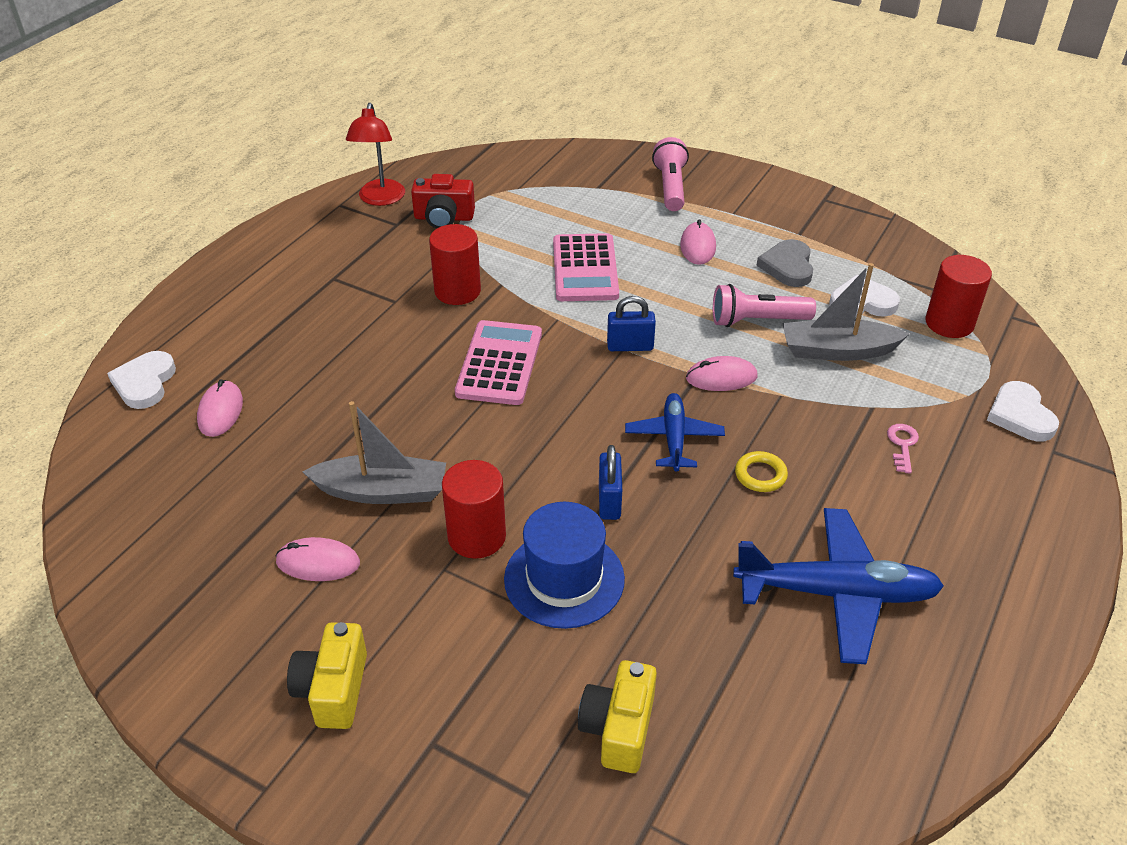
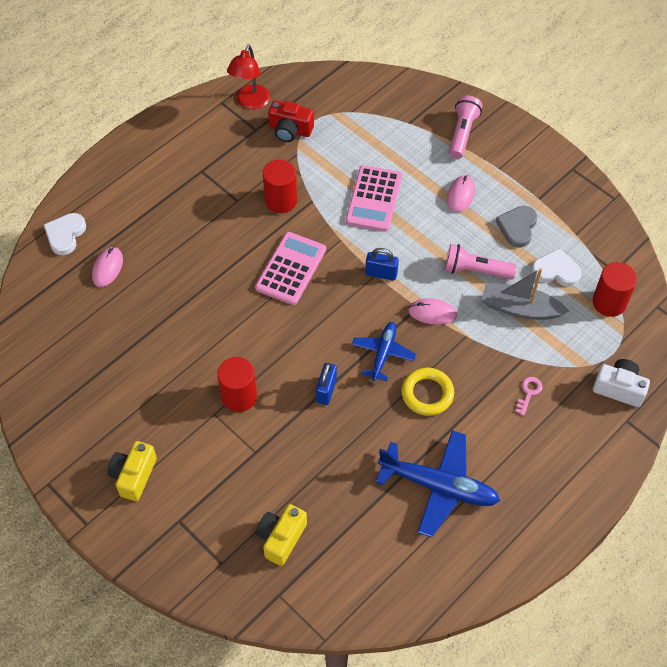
camera: 15 degrees right, 15 degrees up
(318, 562) = (143, 392): pink mouse -> none
(382, 491) = (192, 351): grey boat -> none
(564, 579) = (281, 437): blue hat -> none
(760, 475) = (427, 394): yellow ring -> yellow ring, size x1.56
(1020, 415) = (619, 388): white heart -> white camera

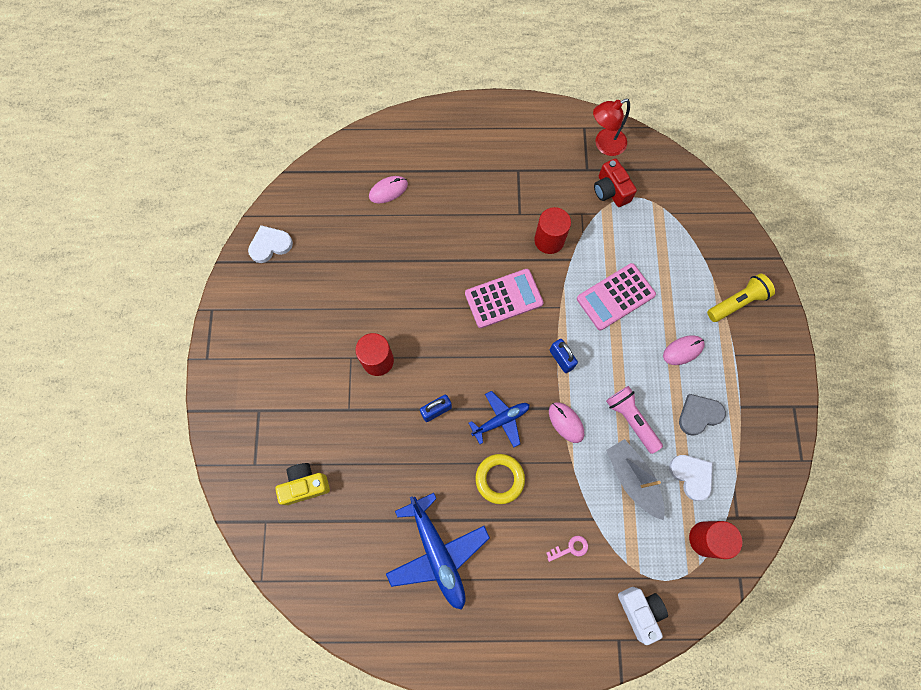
camera: 45 degrees right, 15 degrees up
(65, 235) = (386, 142): white heart -> white heart (270, 245)
(134, 476) = (263, 353): yellow camera -> none
(462, 133) = (737, 302): pink flashlight -> yellow flashlight

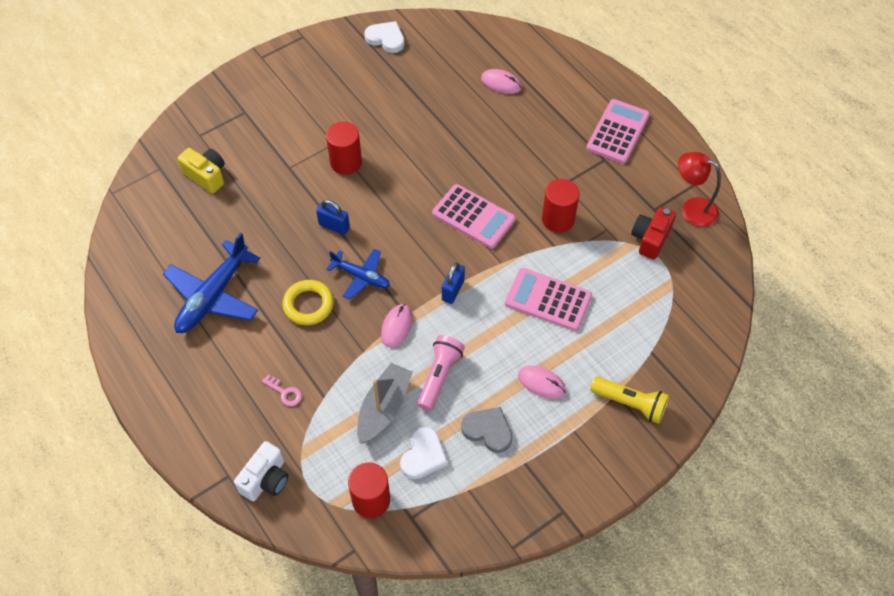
camera: 55 degrees right, 15 degrees down
(499, 143) = (618, 132): none -> pink calculator

